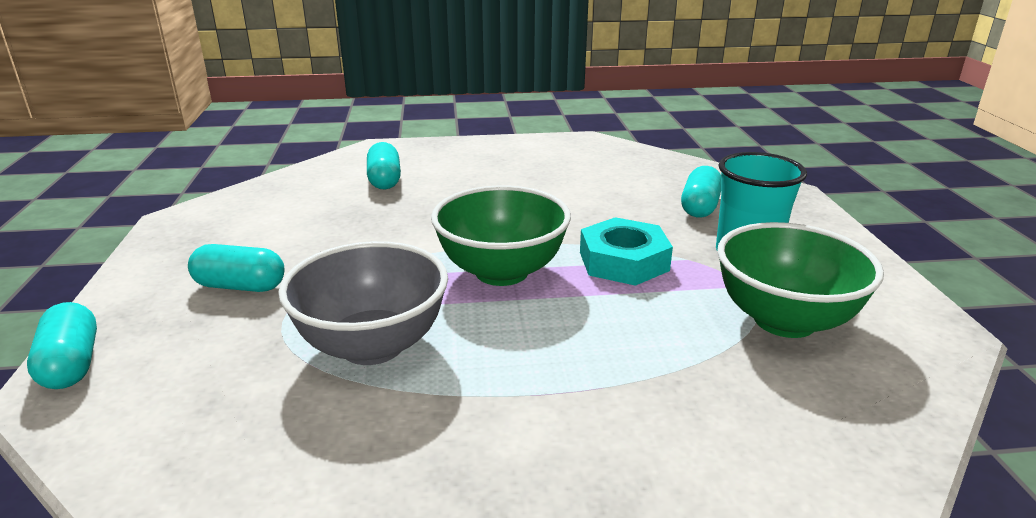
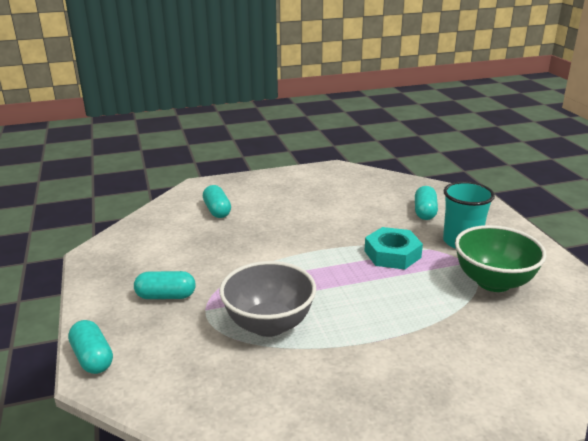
camera: 10 degrees left, 0 degrees up
(501, 272) = (323, 269): green bowl -> none

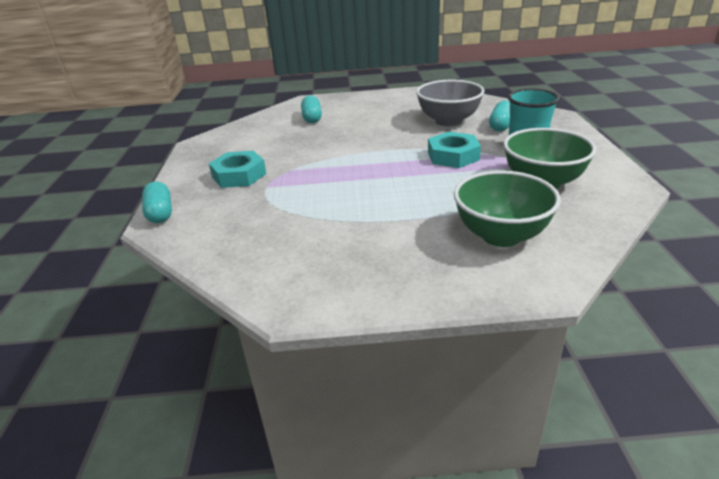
camera: 15 degrees right, 5 degrees up
(166, 296) = (239, 175): turquoise capsule -> turquoise nut
(269, 324) = (314, 201): grey bowl -> grey bowl (448, 121)
(480, 351) = (501, 235): none -> green bowl

